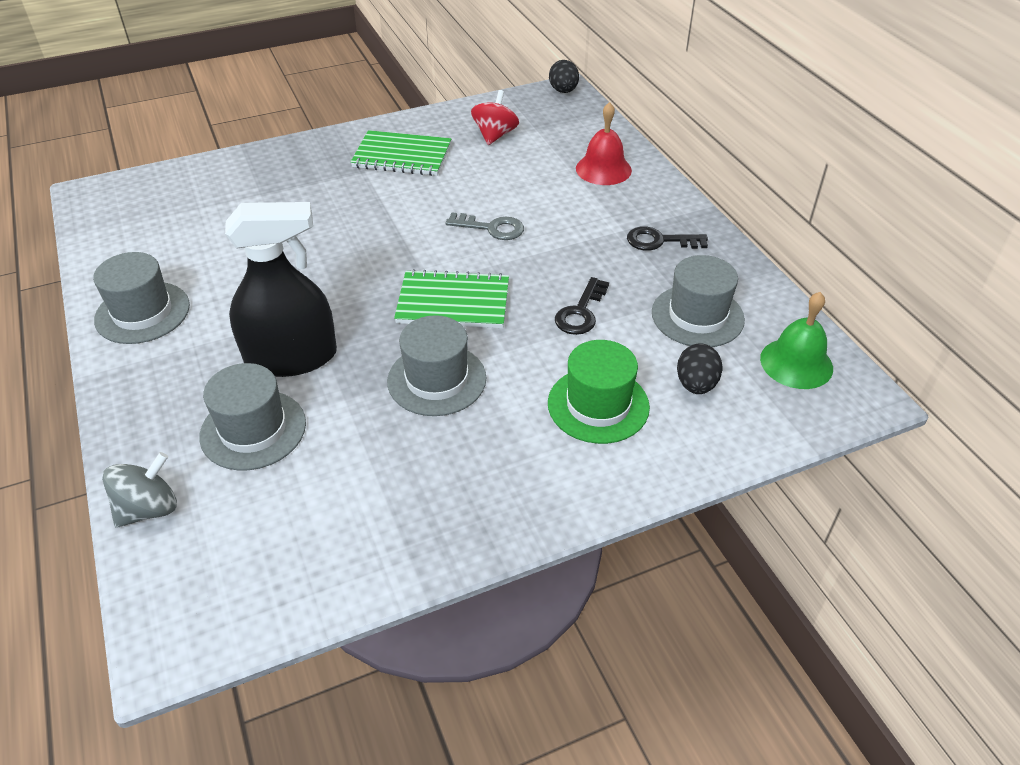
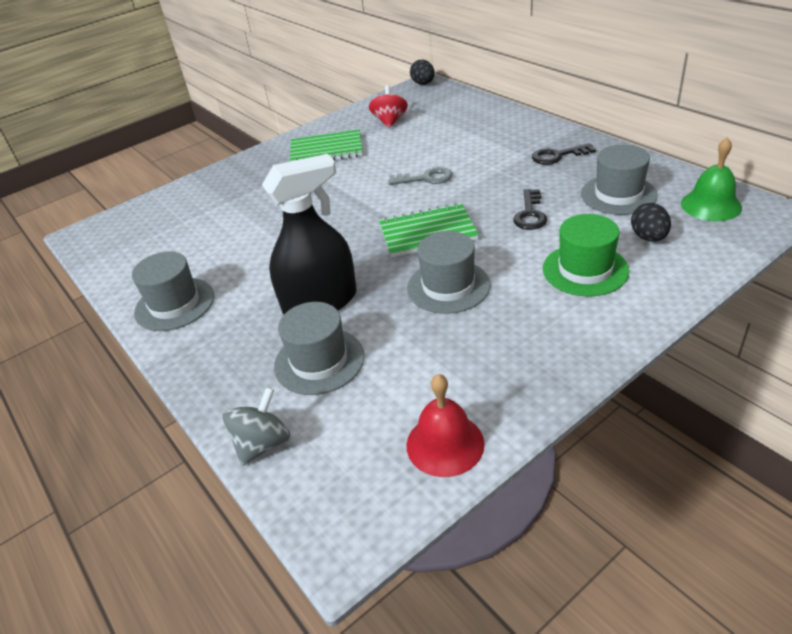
camera: 10 degrees left, 5 degrees down
(603, 169) = (485, 123): red bell -> red bell (445, 444)

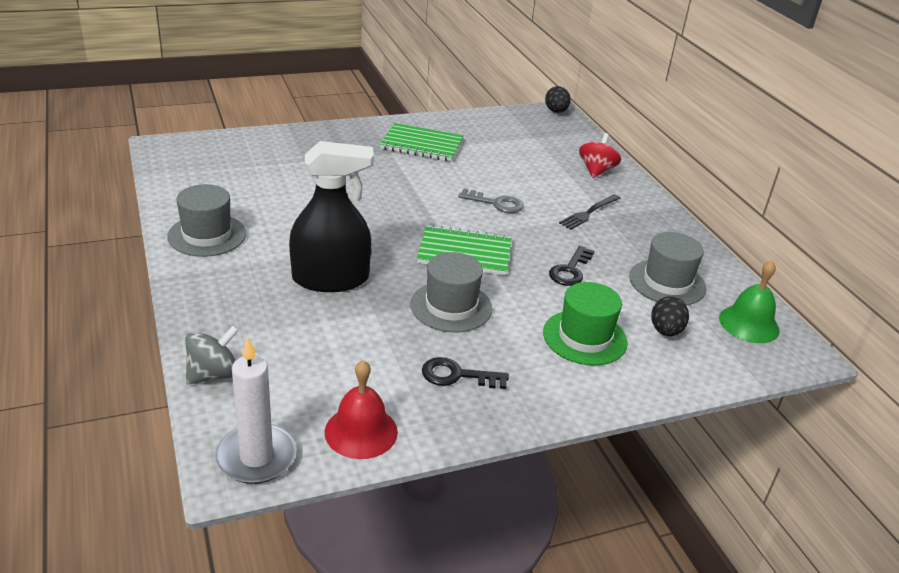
camera: 10 degrees right, 5 degrees down
(319, 361) = (299, 327): grey hat -> none
(359, 515) = (256, 457): none -> white candle
(390, 121) = (499, 137): red spinning top -> red spinning top (596, 171)
(510, 158) = (589, 213): none -> black fork
(557, 156) = (636, 226): black key -> black key (457, 375)

